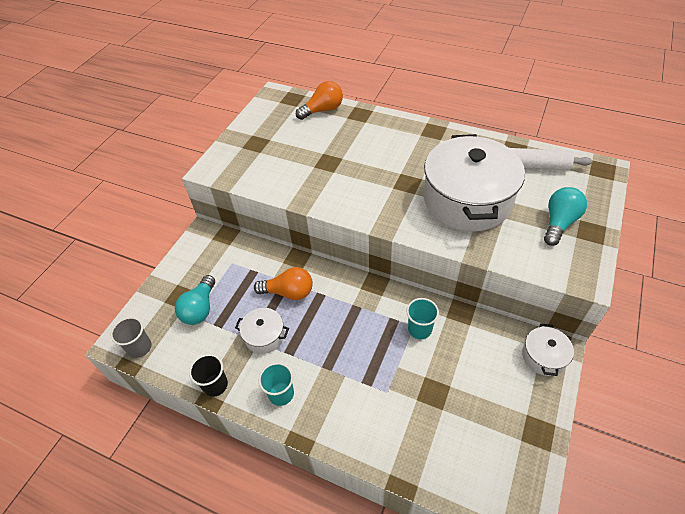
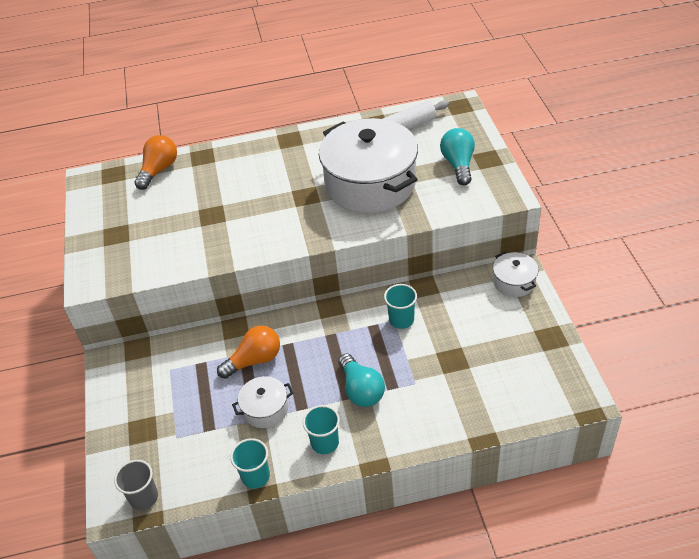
camera: 35 degrees left, 5 degrees down
(200, 308) = (175, 427): turquoise light bulb -> turquoise light bulb (361, 390)
(215, 385) = (255, 476): black cup -> turquoise cup

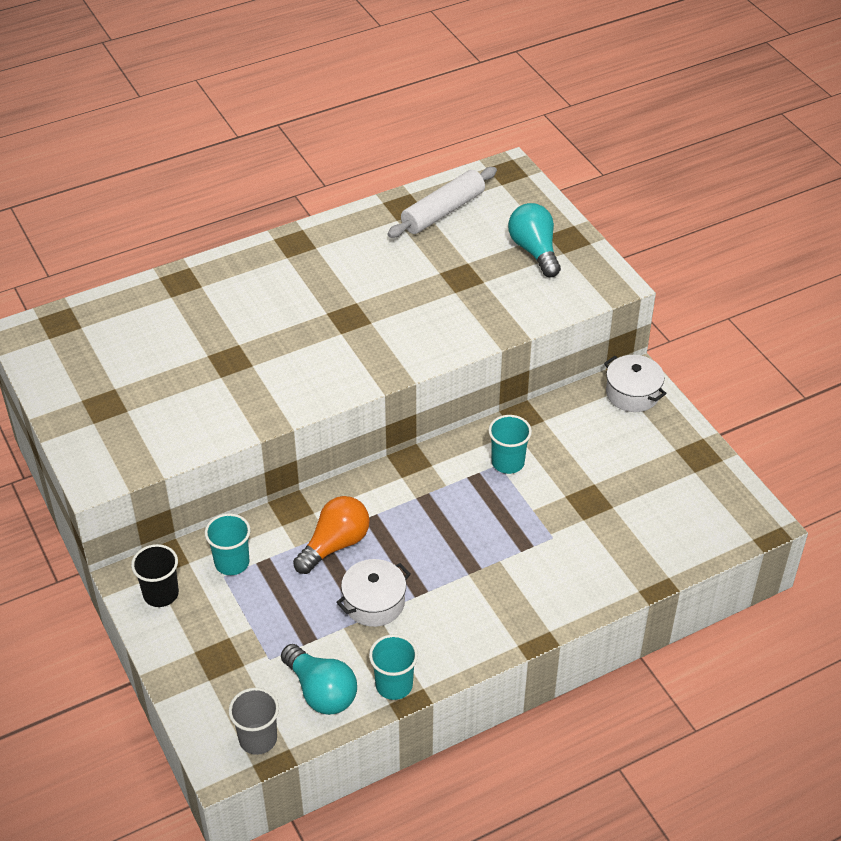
camera: 20 degrees left, 0 degrees up
(123, 374) = (161, 594): none -> black cup
(159, 170) = (125, 308): orange light bulb -> none
(325, 443) = (466, 629): turquoise cup -> turquoise cup (232, 562)
(361, 390) = (488, 557): turquoise light bulb -> turquoise light bulb (321, 691)
(370, 184) = (429, 290): white pot -> none

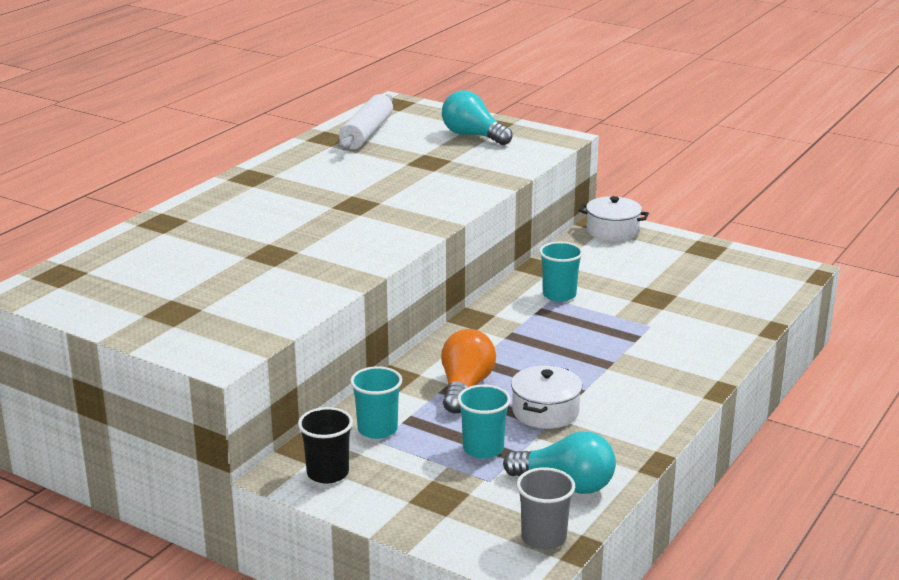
camera: 30 degrees left, 20 degrees down
(394, 685) = (627, 457): turquoise cup -> turquoise cup (483, 449)

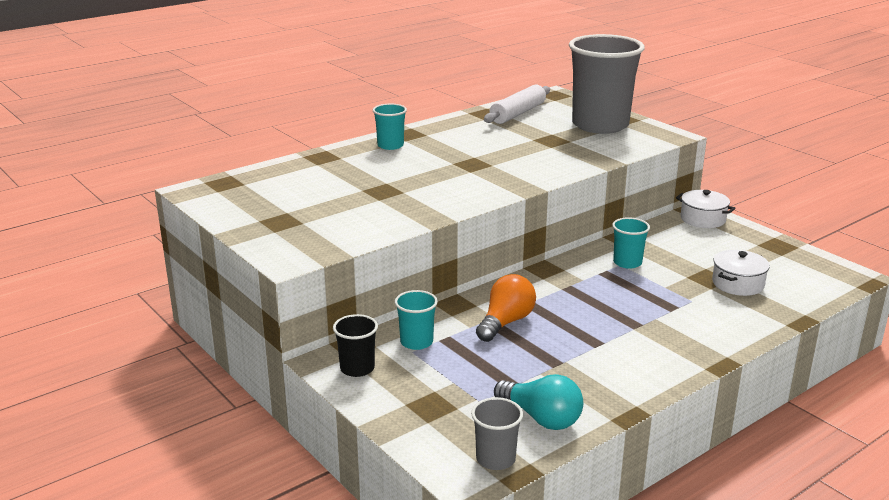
camera: 20 degrees right, 0 degrees up
(473, 136) = (600, 125): turquoise light bulb -> grey cup
(483, 449) = (490, 374): turquoise cup -> turquoise cup (390, 145)
(545, 412) = (560, 354): white pot -> white pot (738, 284)

